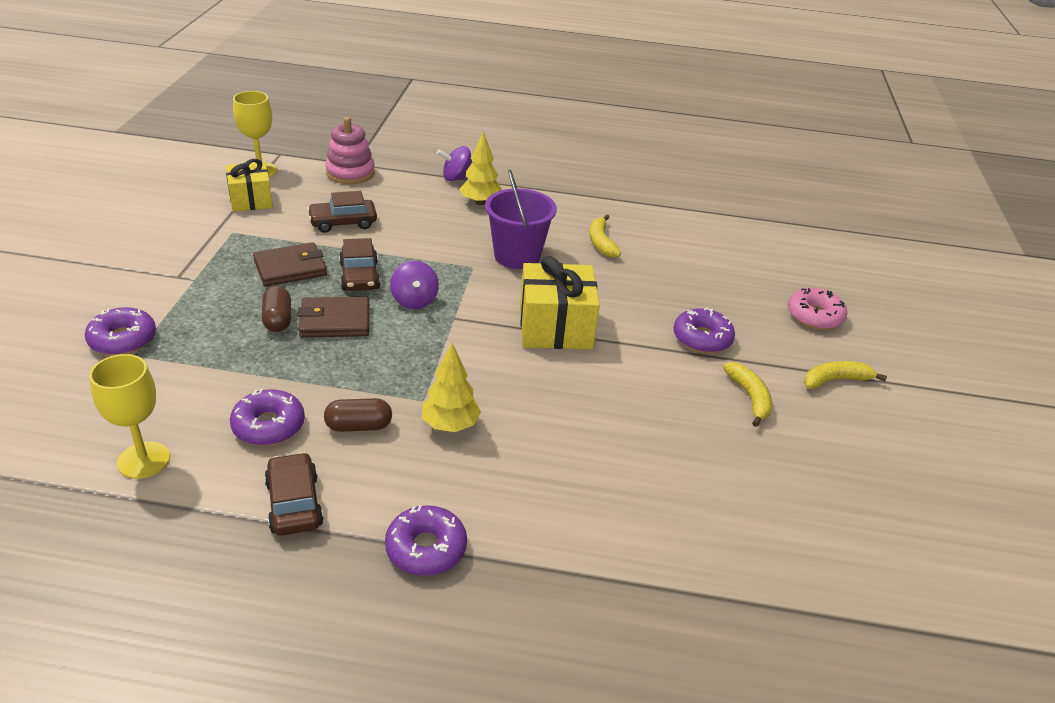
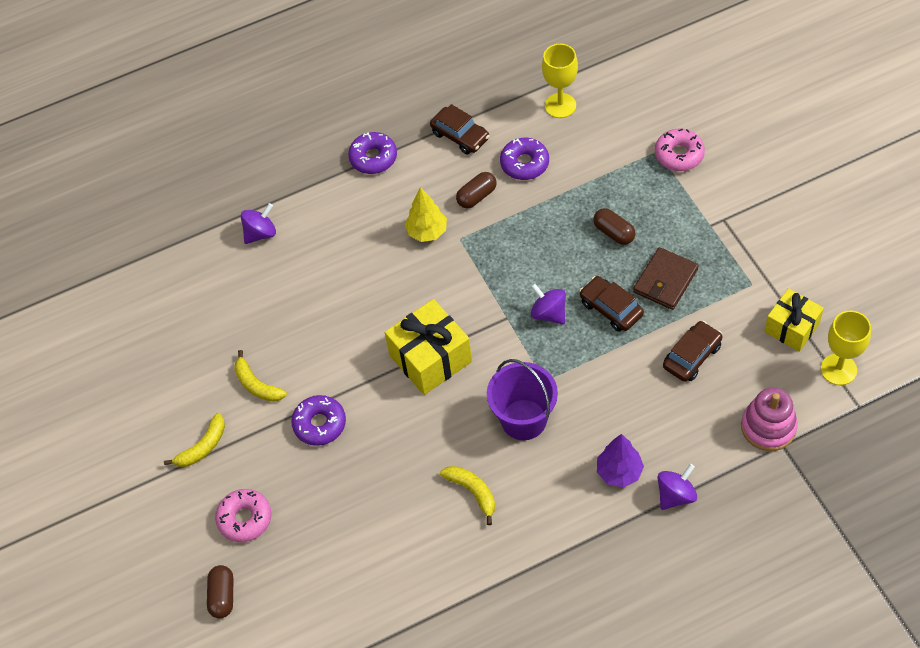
camera: 155 degrees right, 20 degrees up
(123, 339) = (679, 155): purple donut -> pink donut
(335, 321) = (578, 257): brown wallet -> none
(480, 202) = (619, 472): yellow tree -> purple tree
(651, 545) = (261, 233): none -> purple spinning top
(857, 285) = (222, 596): none -> brown capsule

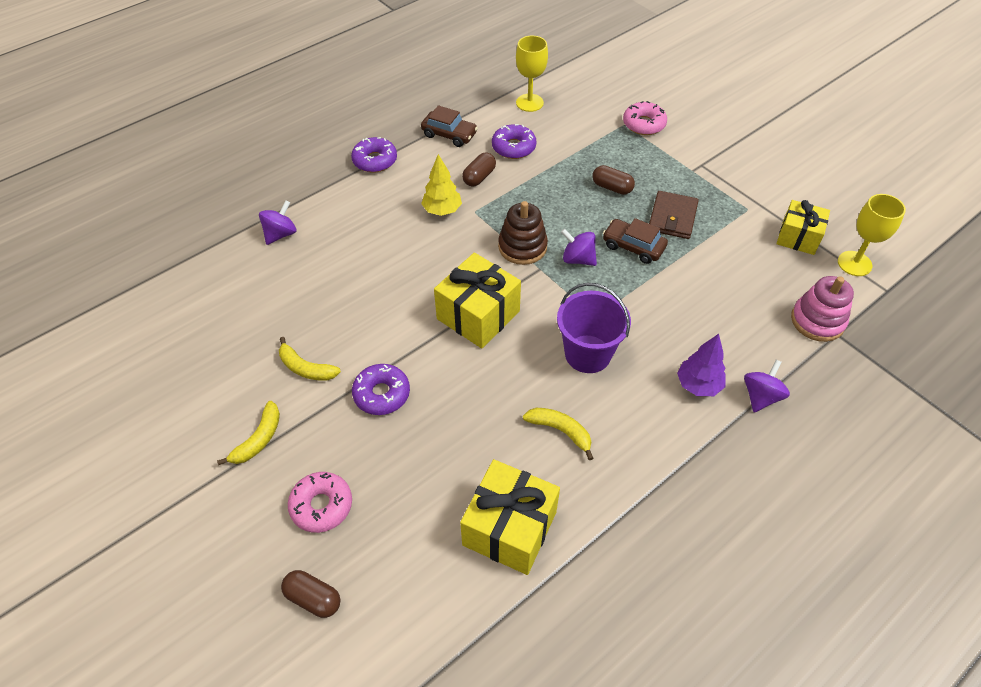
camera: 20 degrees left, 5 degrees down
(222, 596) = (313, 598): brown capsule -> brown capsule turned 45 degrees counterclockwise
(400, 572) = (510, 528): none -> yellow gift
(497, 289) = (522, 247): none -> brown stacking toy
(692, 356) = (722, 273): brown car -> none

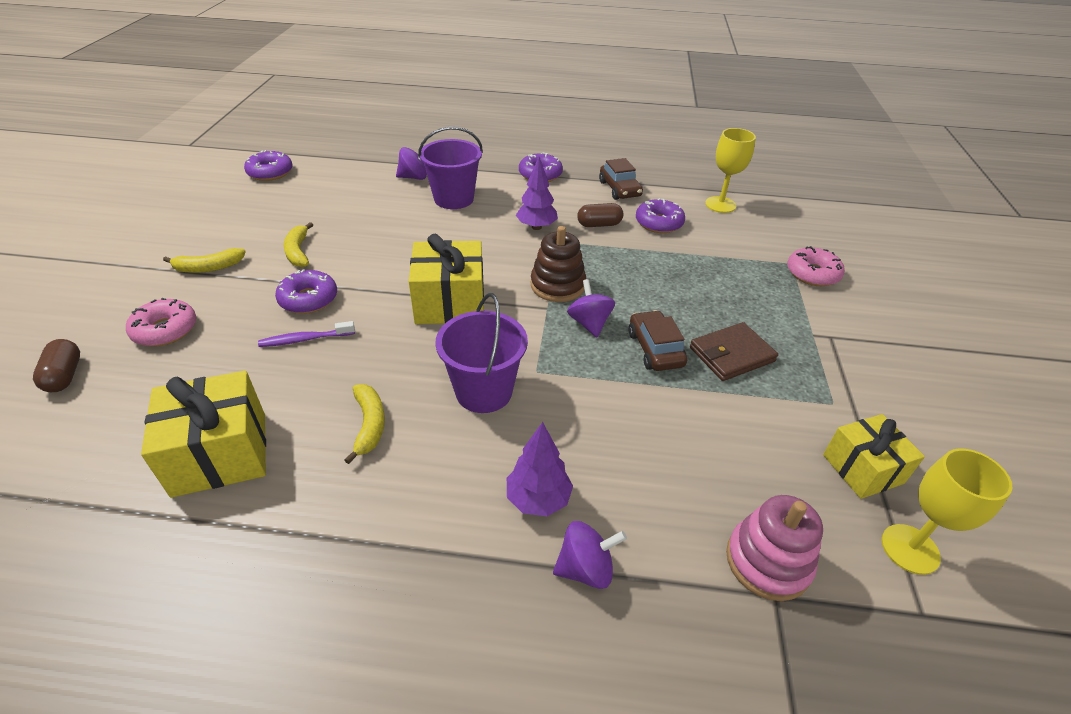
camera: 45 degrees right, 10 degrees down
(142, 323) = (270, 172): none -> purple donut
(345, 231) = (454, 199): none -> purple bucket
(431, 421) = (305, 339): none -> purple toothbrush
(442, 210) = (536, 227): yellow tree -> purple tree
(612, 187) = (704, 297): brown capsule -> none

